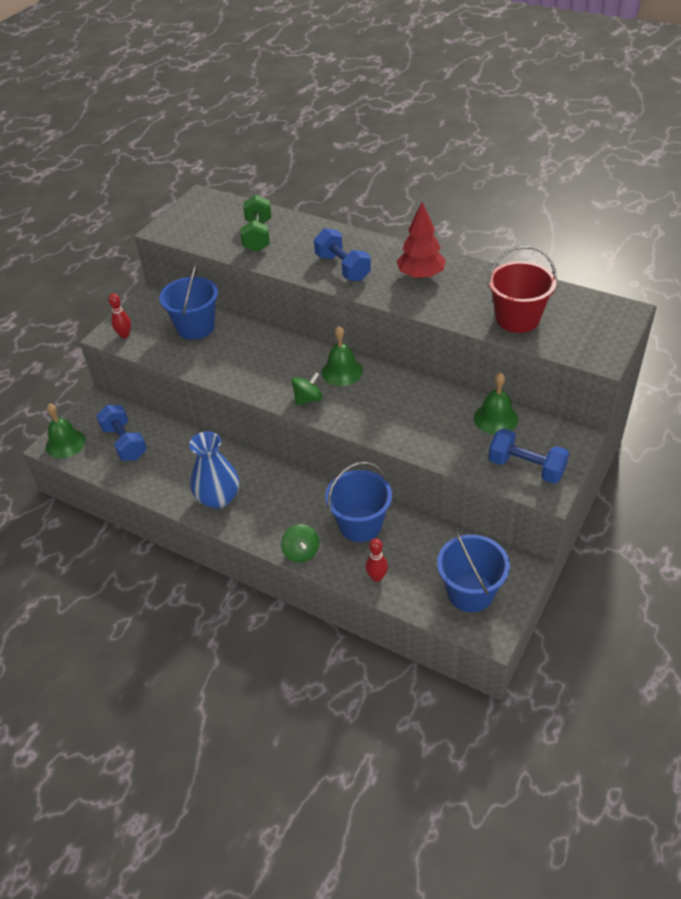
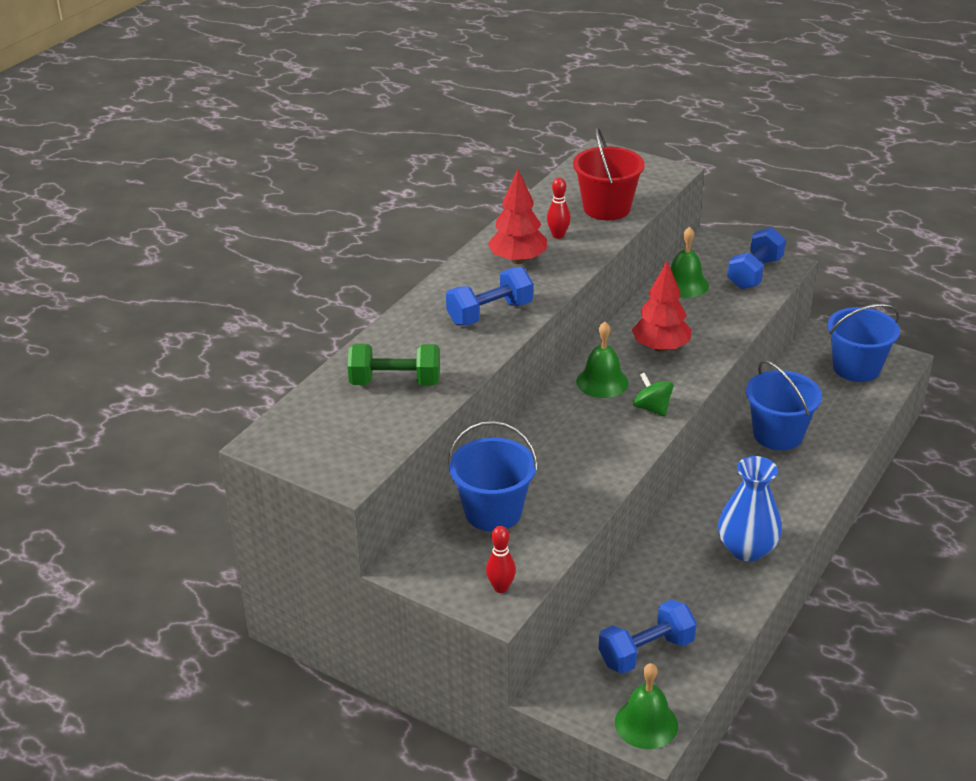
camera: 90 degrees left, 10 degrees down
(301, 552) = (823, 478): green spinning top -> none
(377, 577) = (849, 425): red bowling pin -> red bowling pin (558, 235)
(392, 403) = (660, 348): none -> red tree

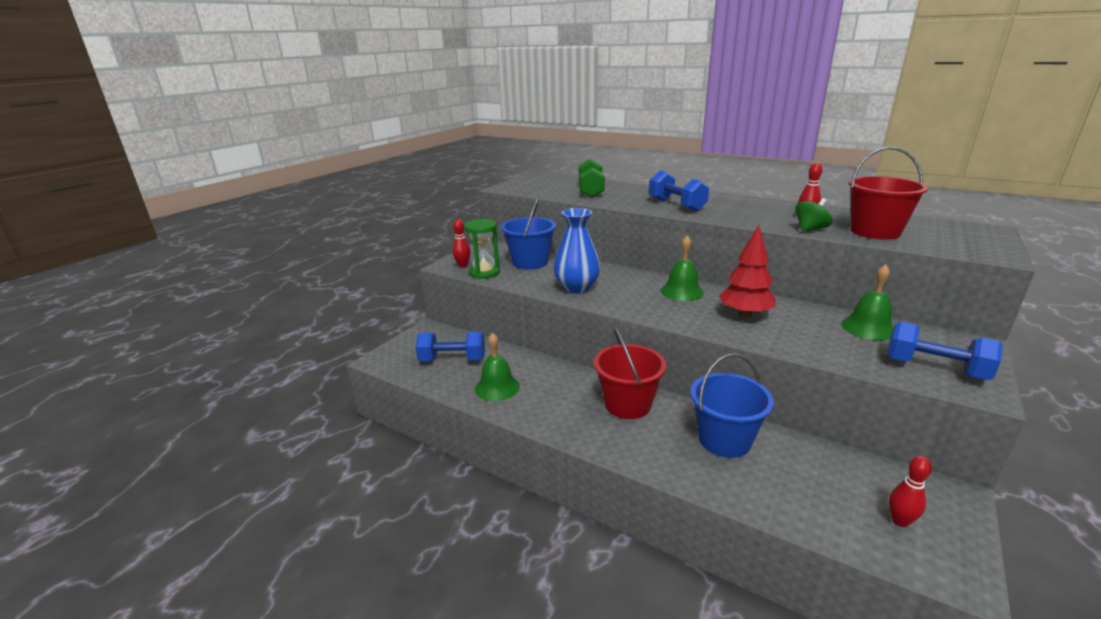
camera: 90 degrees right, 10 degrees down
(518, 260) = (755, 209): red tree -> none
(532, 559) = (484, 273): none -> green hourglass
(646, 652) = (452, 360): blue dumbbell -> blue dumbbell turned 60 degrees counterclockwise
(646, 723) = (392, 358): green bell -> green bell (497, 387)
(652, 408) = (653, 309): green spinning top -> green spinning top (810, 229)
(729, 492) = (627, 404): none -> red bucket
(747, 549) = (553, 409): blue vase -> blue vase (577, 287)
(856, 368) = (900, 521): blue bucket -> red bowling pin

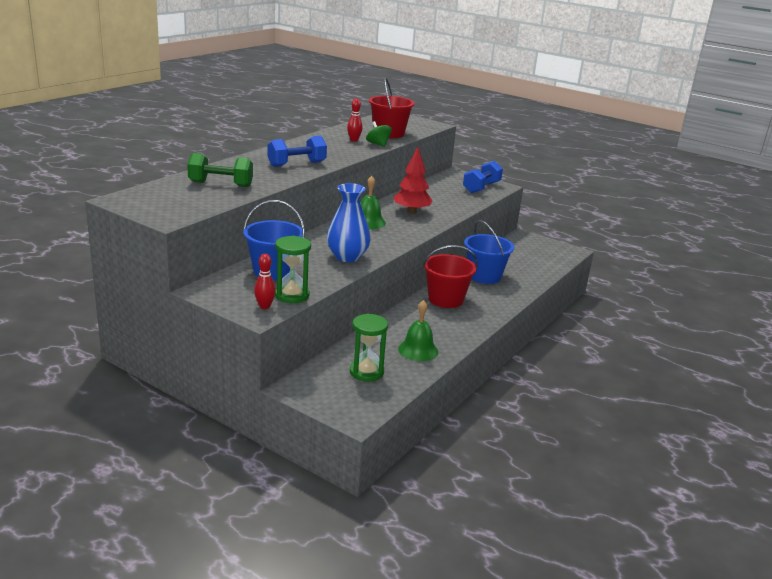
camera: 90 degrees left, 0 degrees up
(452, 360) = (366, 372): blue dumbbell -> green hourglass
(868, 328) = (435, 188): green bell -> none
(900, 521) = (542, 252): red bowling pin -> none

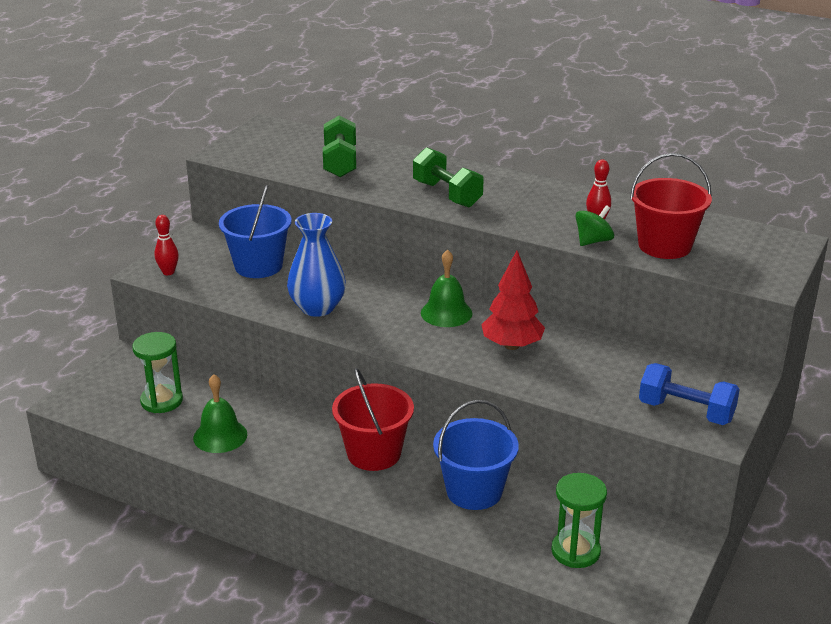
camera: 85 degrees right, 5 degrees up
(292, 295) = (198, 284): green hourglass -> green hourglass (575, 551)
(297, 164) = (447, 194): blue dumbbell -> green dumbbell

